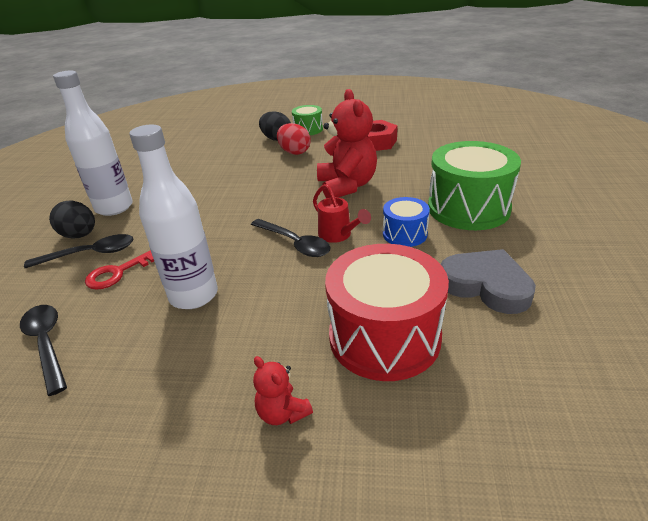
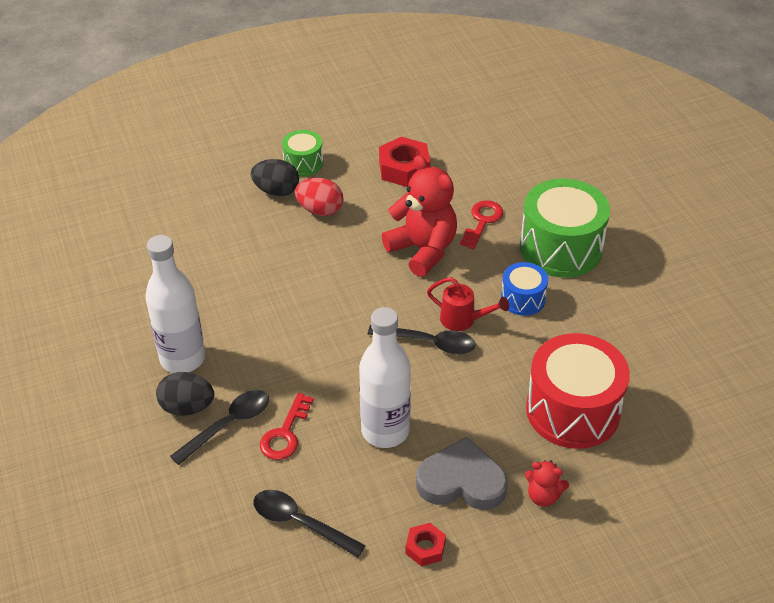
camera: 30 degrees left, 10 degrees up
(116, 415) = (425, 548): none -> red nut
(410, 179) = (482, 221): none -> red key
(486, 285) = (620, 335): grey heart -> grey heart (461, 481)

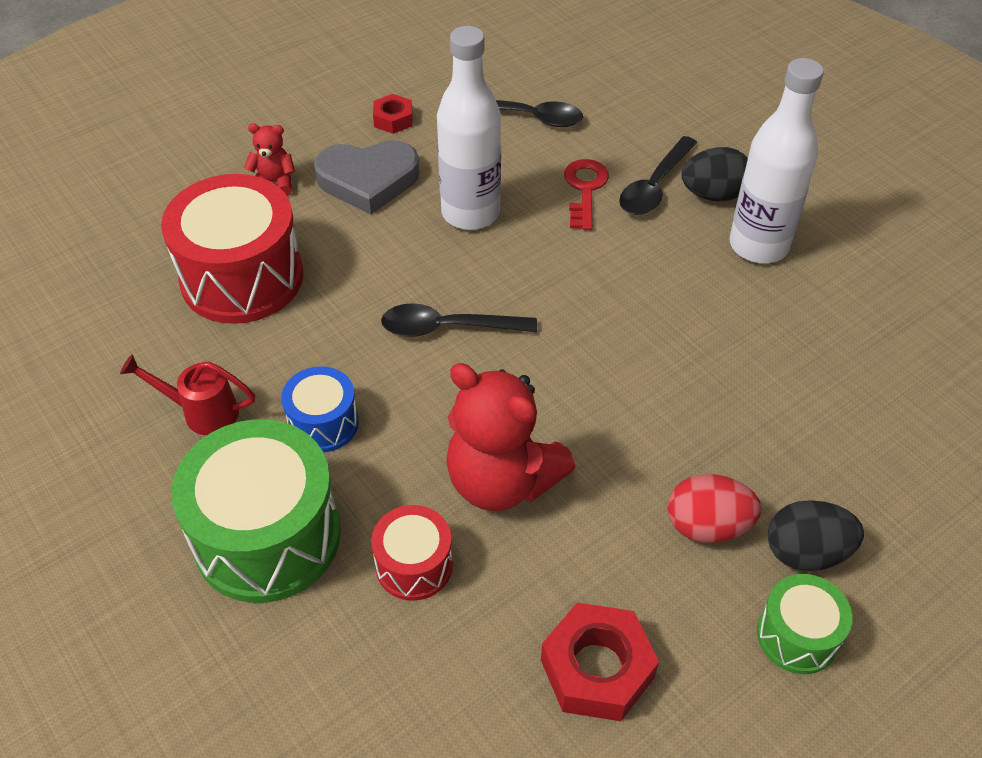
camera: 165 degrees right, 5 degrees up
(463, 320) = (407, 370): red watering can -> red watering can (202, 412)
(482, 221) = (414, 565): red key -> red drum

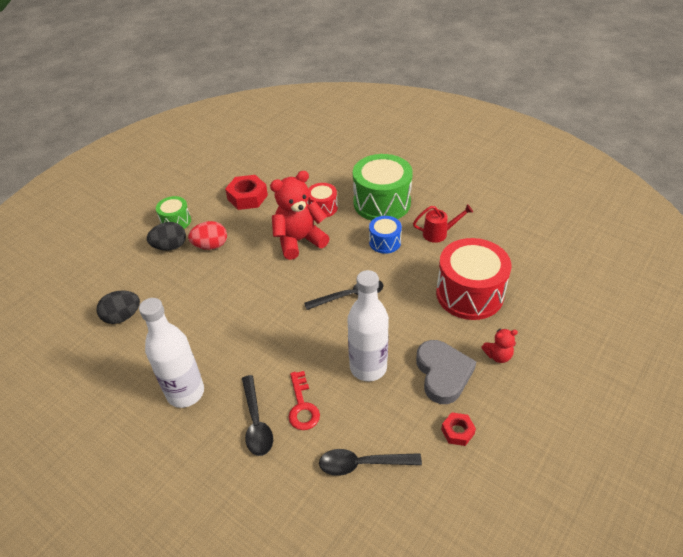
camera: 165 degrees right, 5 degrees down
(368, 180) = (443, 374): grey heart -> grey heart turned 105 degrees clockwise
(502, 480) = (299, 241): red teddy bear -> red teddy bear turned 45 degrees counterclockwise
(654, 186) = (256, 422): black spoon -> black spoon turned 150 degrees clockwise
(713, 194) = (215, 426): black egg -> black egg (122, 317)

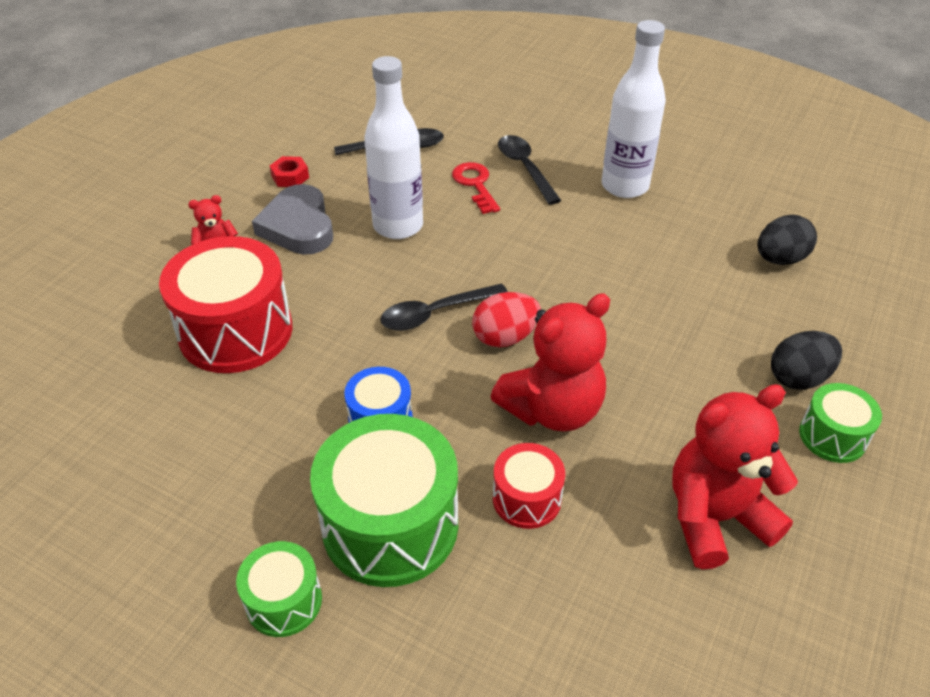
camera: 170 degrees right, 0 degrees up
(211, 246) = (721, 385): red egg -> red egg (505, 337)
(247, 197) = (715, 517): red nut -> red teddy bear
(423, 183) = (284, 601): none -> green drum
(439, 233) = (267, 448): red watering can -> none

